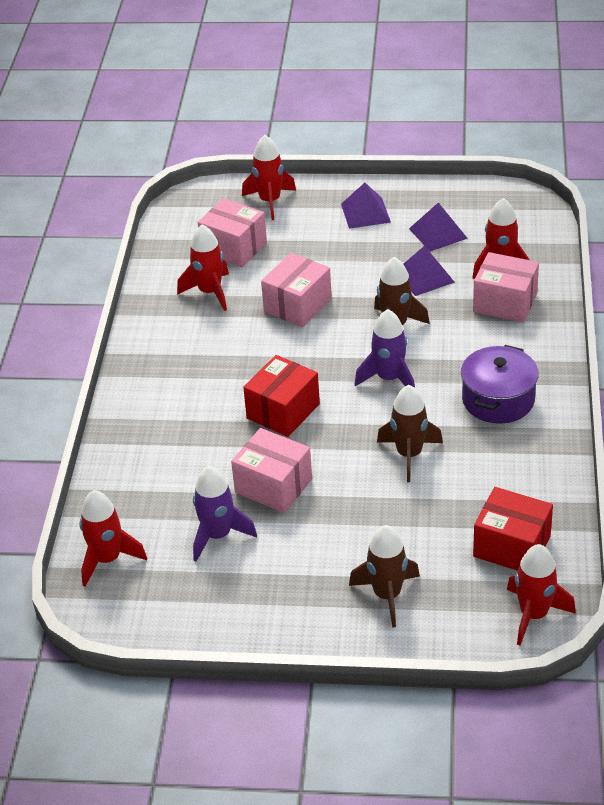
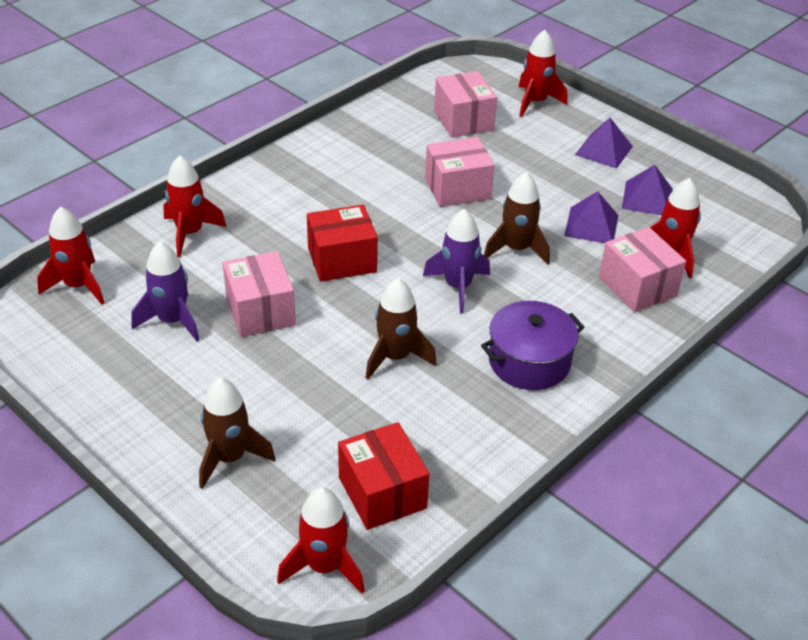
camera: 35 degrees right, 0 degrees up
(210, 292) = (403, 142): red rocket -> red rocket (190, 233)

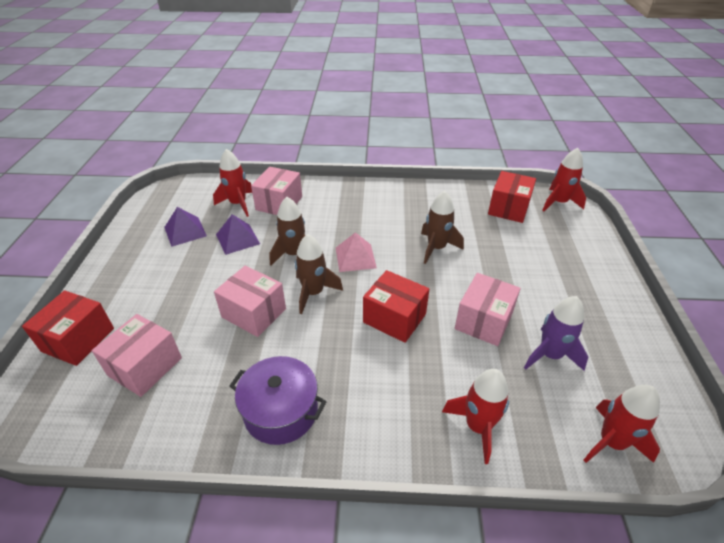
camera: 130 degrees left, 0 degrees up
(230, 458) = (570, 259): brown rocket -> brown rocket (313, 293)
(458, 287) = (355, 257): purple rocket -> pink pyramid
(529, 361) = (378, 209): purple pot -> purple pot (281, 411)
(535, 102) = (78, 340): red rocket -> red box
(604, 150) = (136, 271): purple pyramid -> none

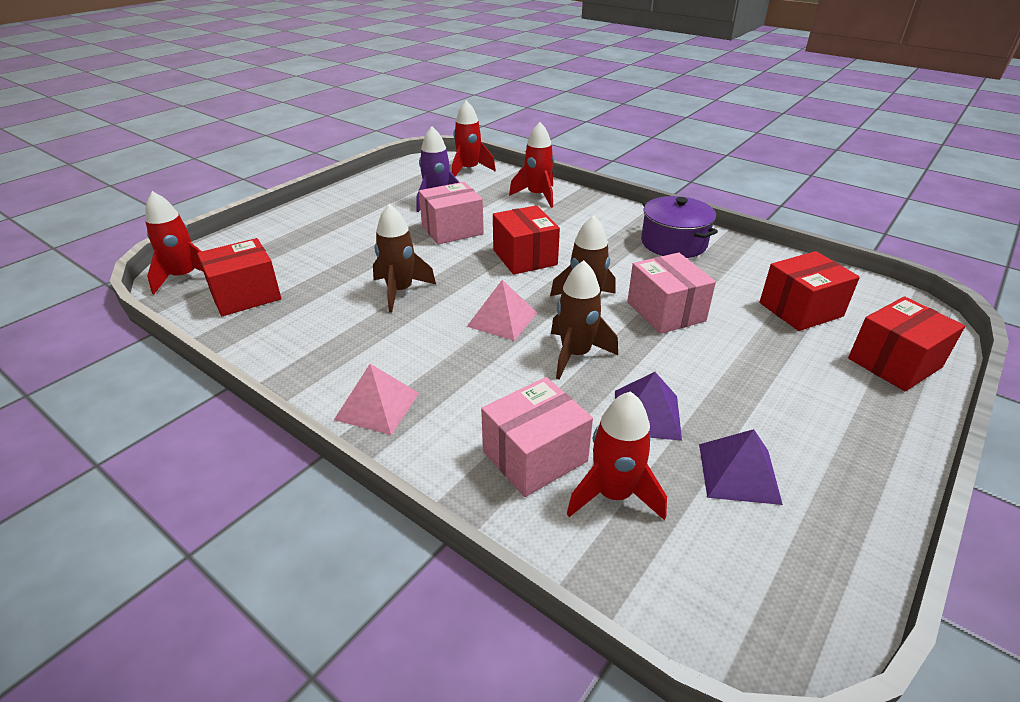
camera: 145 degrees left, 5 degrees down
(145, 366) = (800, 309): pink box -> red box
(364, 193) = (377, 406): none -> pink pyramid

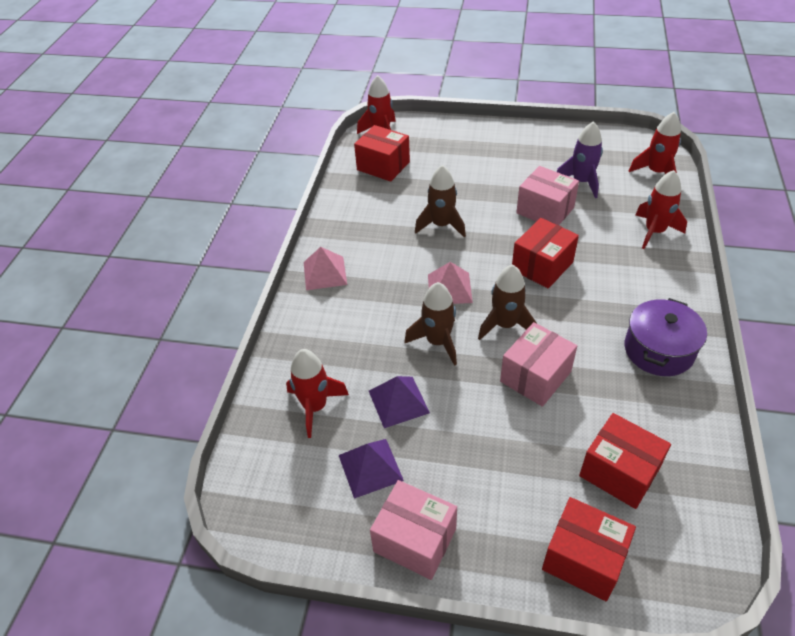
camera: 65 degrees right, 10 degrees up
(535, 456) = (325, 359): pink box -> pink box (415, 540)

